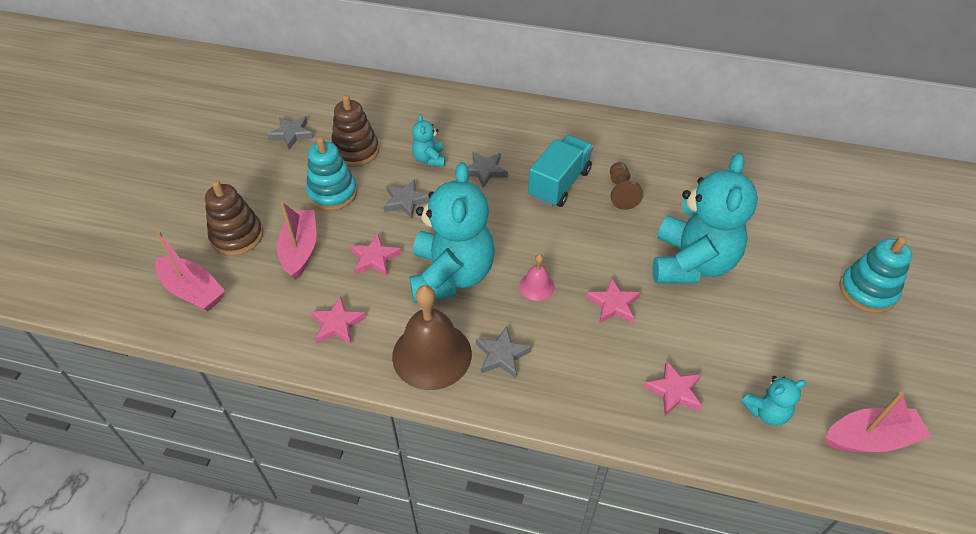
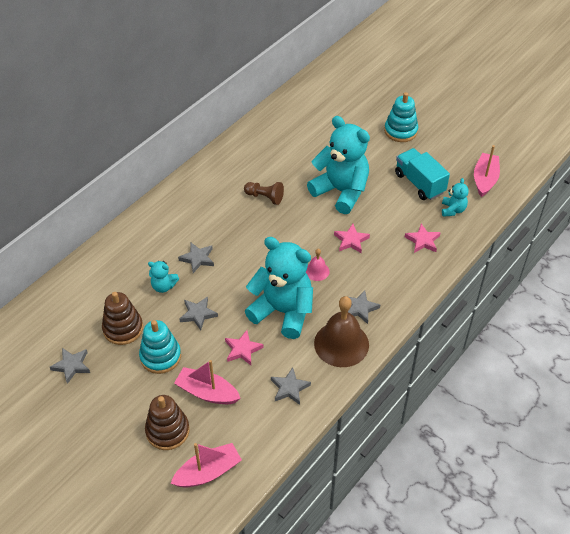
camera: 65 degrees left, 0 degrees up
(337, 324) = (289, 388): pink star -> grey star
(559, 184) = (237, 224): turquoise truck -> turquoise truck (419, 183)

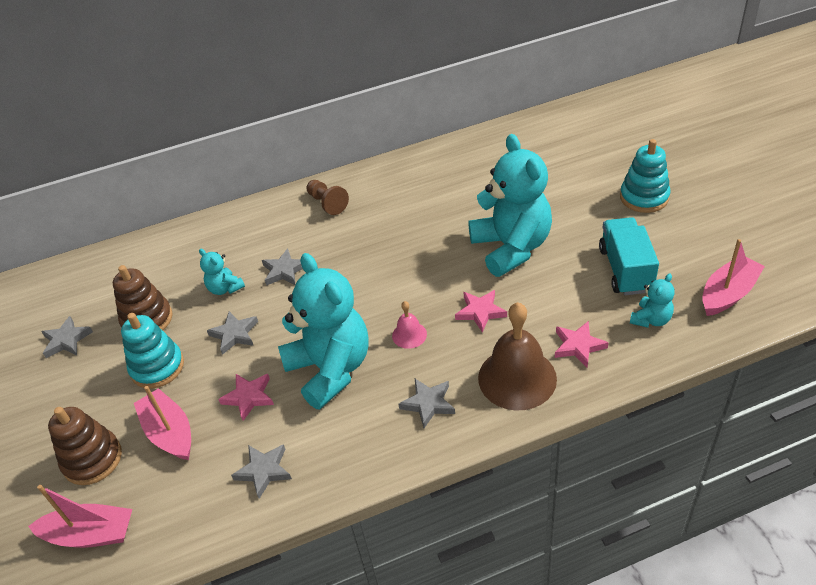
camera: 35 degrees right, 5 degrees down
(265, 197) = (413, 226): brown pawn -> brown pawn (327, 203)
(341, 344) = (370, 441): brown bell -> brown bell (517, 378)

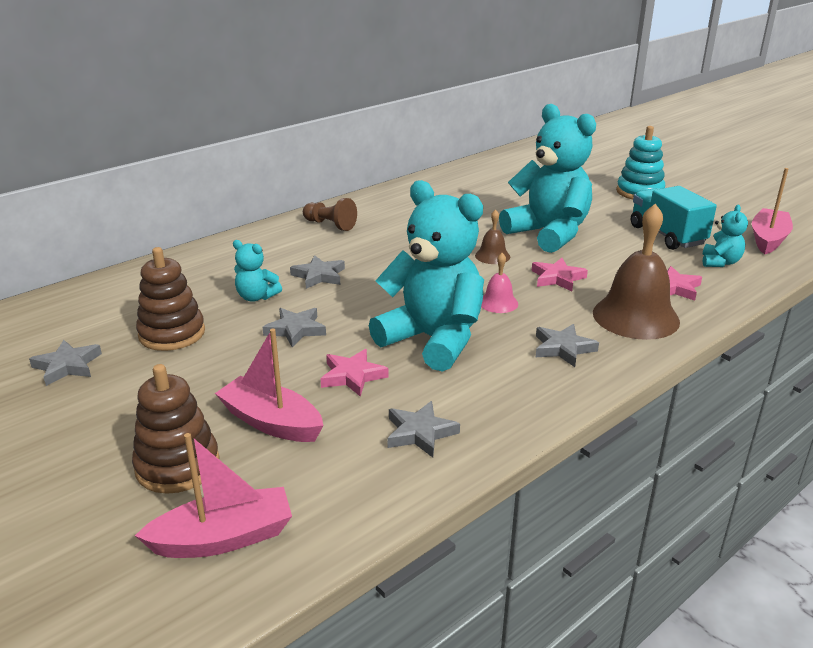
camera: 25 degrees left, 15 degrees down
(157, 367) = (214, 370): turquoise stacking toy -> none
(441, 271) = (492, 256): none -> brown bell

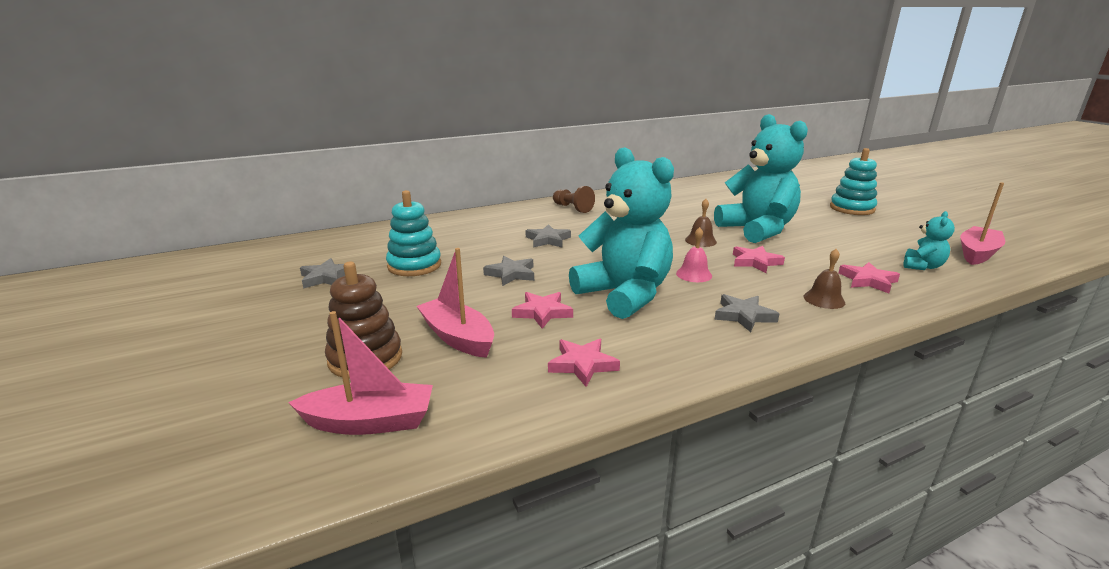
camera: 15 degrees right, 5 degrees down
(172, 334) = (414, 265): brown stacking toy -> turquoise stacking toy
(256, 297) = (491, 249): turquoise teddy bear -> none
(420, 433) = (582, 365): grey star -> pink star
(635, 317) = (824, 299): brown bell -> brown bell, size x0.48
(666, 235) = (871, 241): turquoise truck -> none

